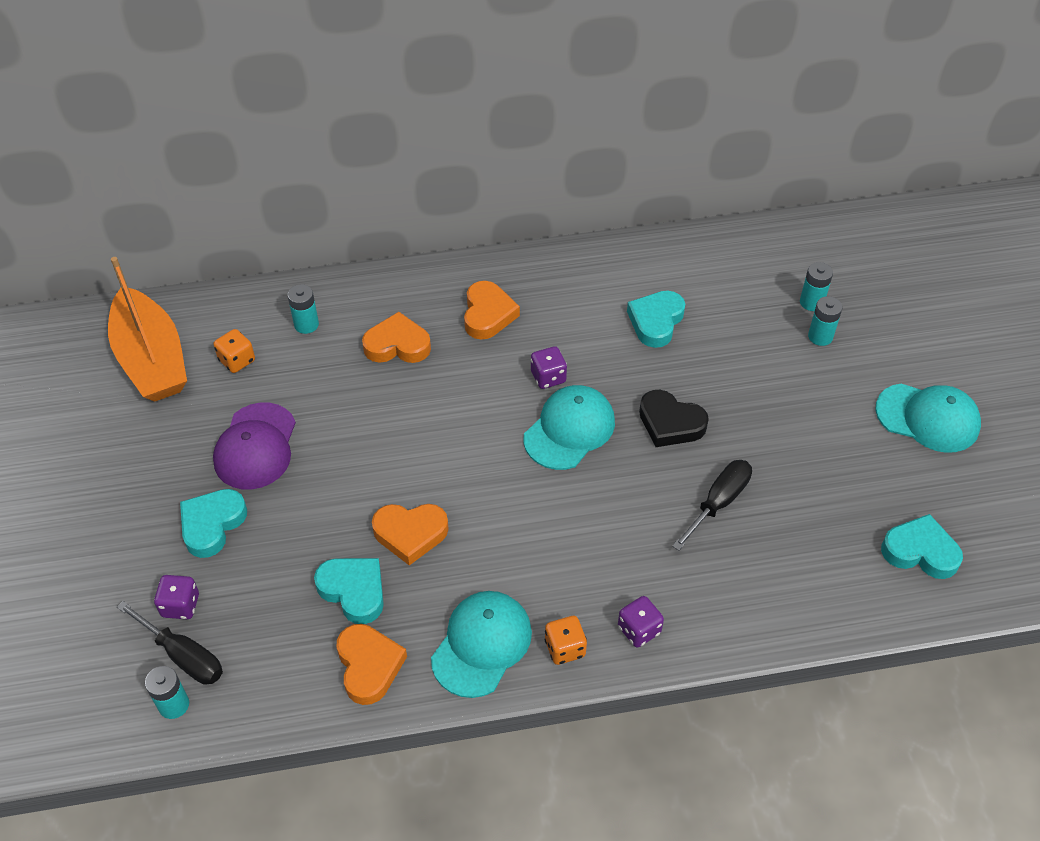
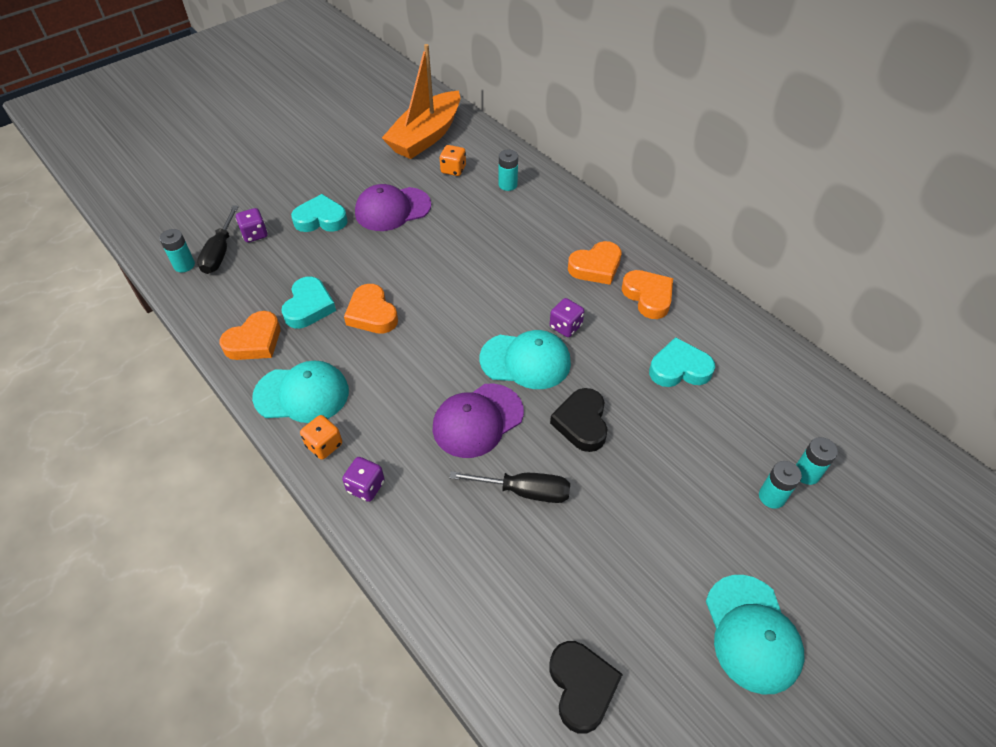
camera: 60 degrees right, 0 degrees up
(397, 345) = (527, 234): orange heart -> orange heart (648, 297)
(617, 502) = (477, 420): none -> purple cap
(920, 551) = (581, 687): turquoise heart -> black heart

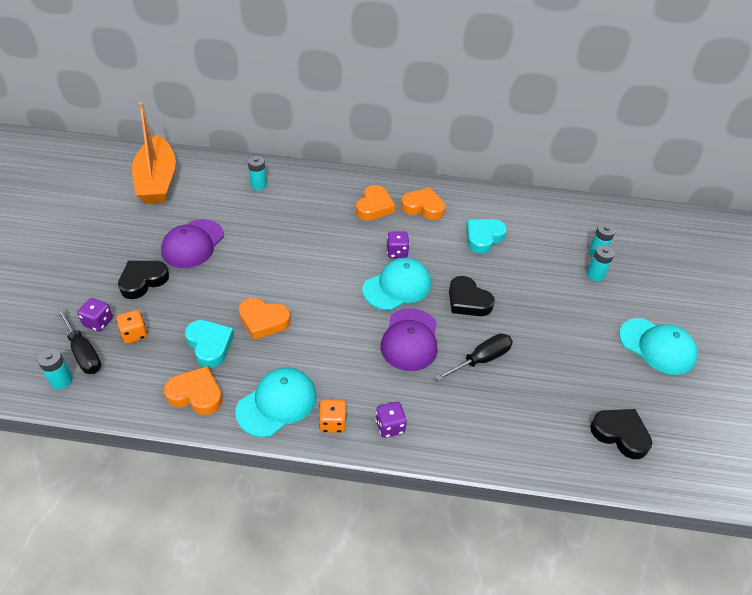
camera: 45 degrees left, 5 degrees down
(254, 341) = (196, 394): orange heart -> orange heart turned 75 degrees counterclockwise
(321, 219) = (143, 281): turquoise heart -> black heart
(453, 170) = (207, 194): orange dice -> orange dice (134, 334)

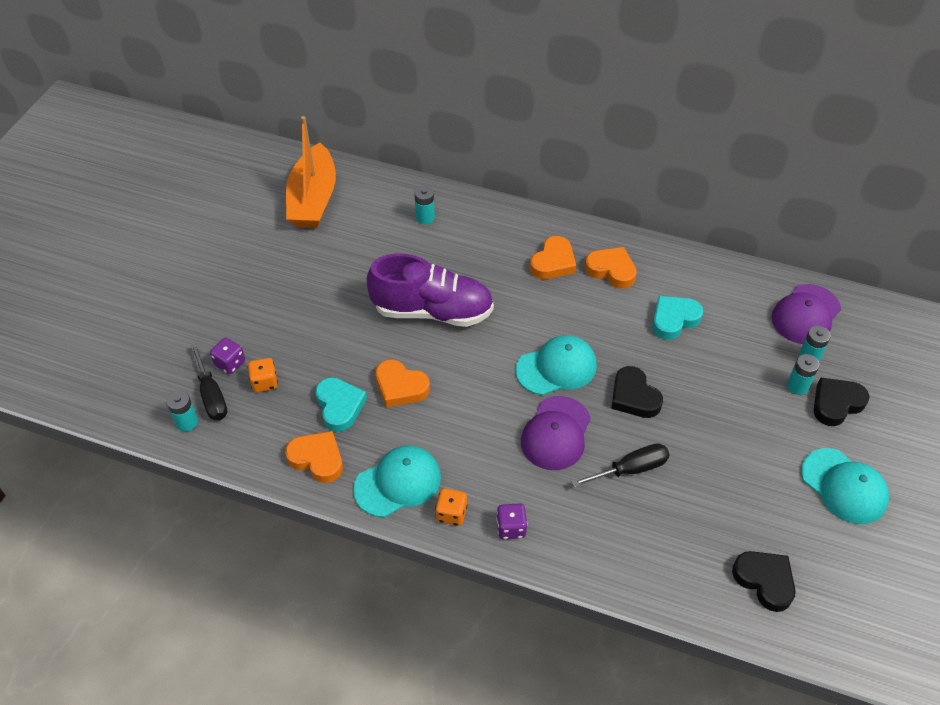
camera: 15 degrees right, 5 degrees up
(143, 281) = (281, 321): black heart -> black heart (836, 404)
(193, 244) = (340, 284): purple cap -> purple cap (805, 314)
(280, 256) = (433, 311): none -> purple shoe
(397, 252) = (566, 324): purple dice -> none

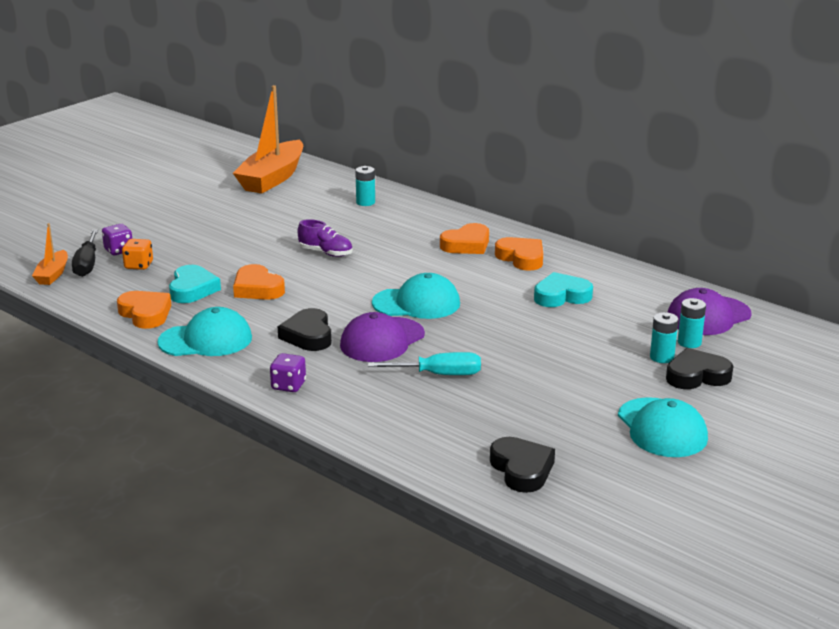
camera: 20 degrees right, 25 degrees down
(187, 422) = (53, 274): turquoise battery -> orange boat
(433, 311) = (326, 253): purple shoe -> purple shoe, size x0.48
(451, 513) = (239, 366): orange dice -> none
(631, 469) = (439, 374): black screwdriver -> turquoise screwdriver
(634, 397) = (480, 333): black heart -> black heart (308, 335)

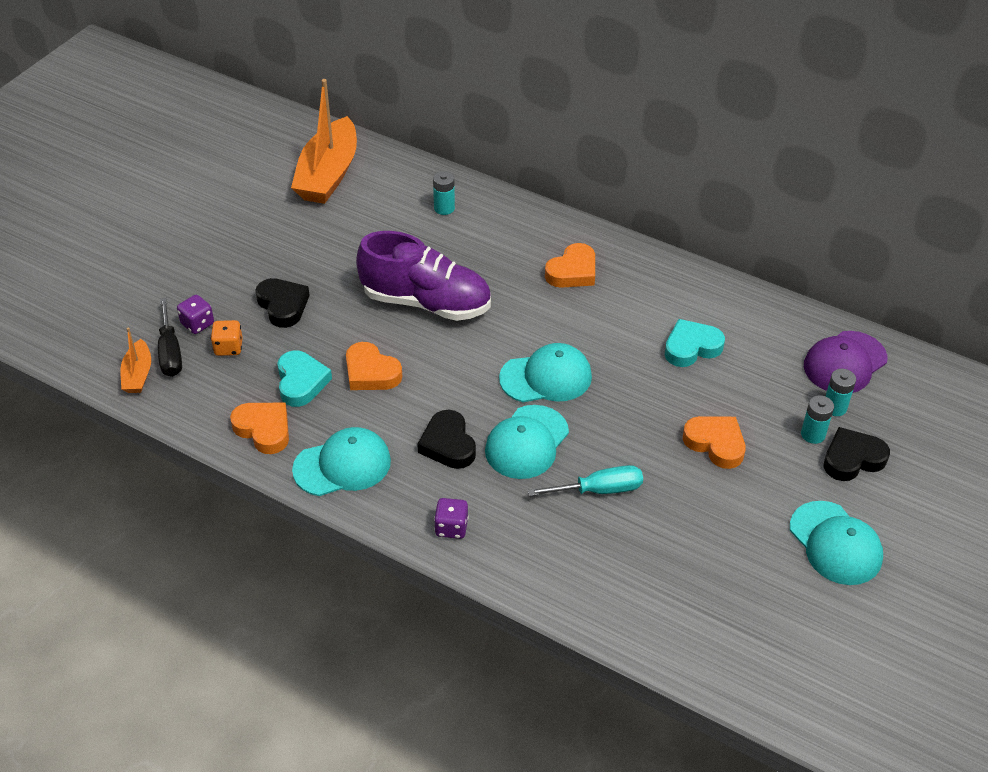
camera: 10 degrees left, 20 degrees up
(326, 253) = (426, 302): purple shoe -> purple shoe, size x2.10
(382, 340) = (526, 442): purple cap -> turquoise cap
(521, 258) = (635, 288): orange heart -> orange heart (715, 444)
(522, 469) = (716, 623): black heart -> black heart (283, 305)

